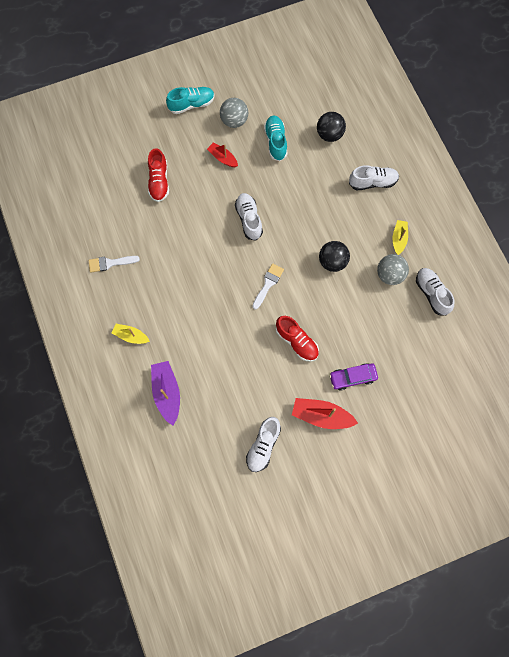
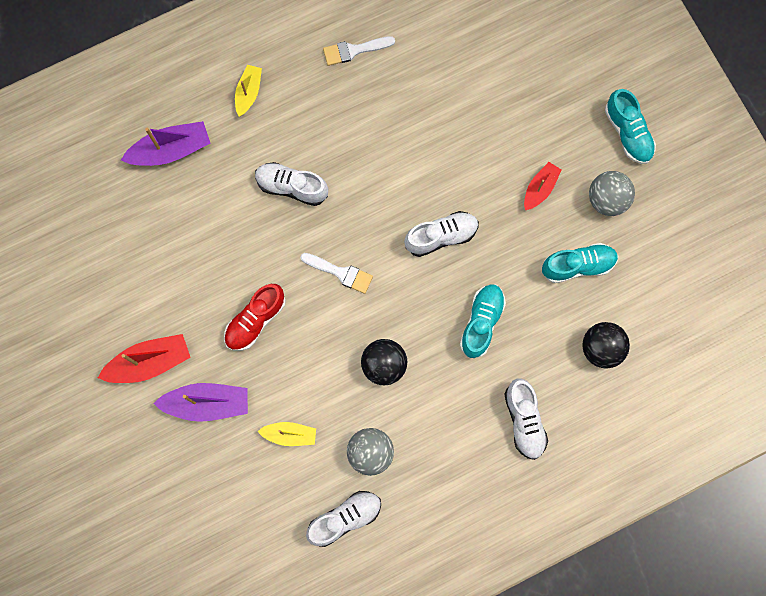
camera: 85 degrees right, 5 degrees up
(110, 263) = (354, 50): white brush -> white brush turned 90 degrees counterclockwise
(159, 181) = (490, 101): red shoe -> none
(263, 446) = (104, 285): white shoe -> white shoe (291, 187)
(308, 201) = (481, 322): none -> turquoise shoe
(321, 416) = (149, 362): red boat -> red boat turned 60 degrees clockwise
(352, 377) = (207, 403): purple car -> purple boat
(399, 239) = (431, 465): yellow boat -> yellow boat (289, 434)

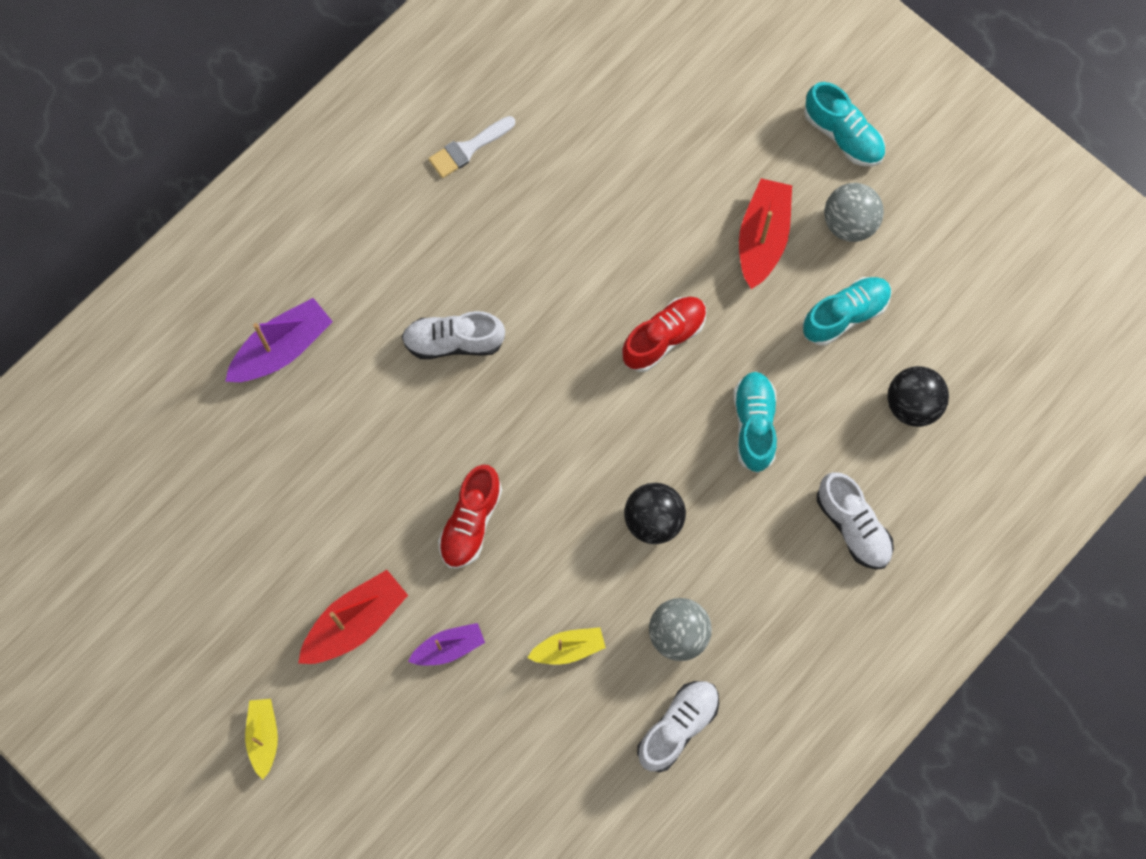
camera: 20 degrees left, 5 degrees down
(207, 403) = (448, 648): purple boat -> purple boat, size x0.62
(248, 93) = (355, 245): yellow boat -> yellow boat (263, 737)
(340, 273) = (556, 426): white brush -> none
(441, 236) = (664, 338): white shoe -> red shoe
(540, 189) = (762, 238): red boat -> red boat, size x1.61

